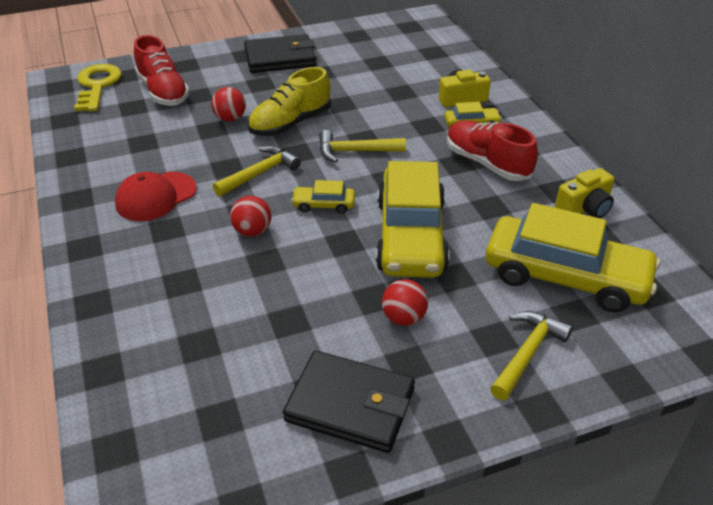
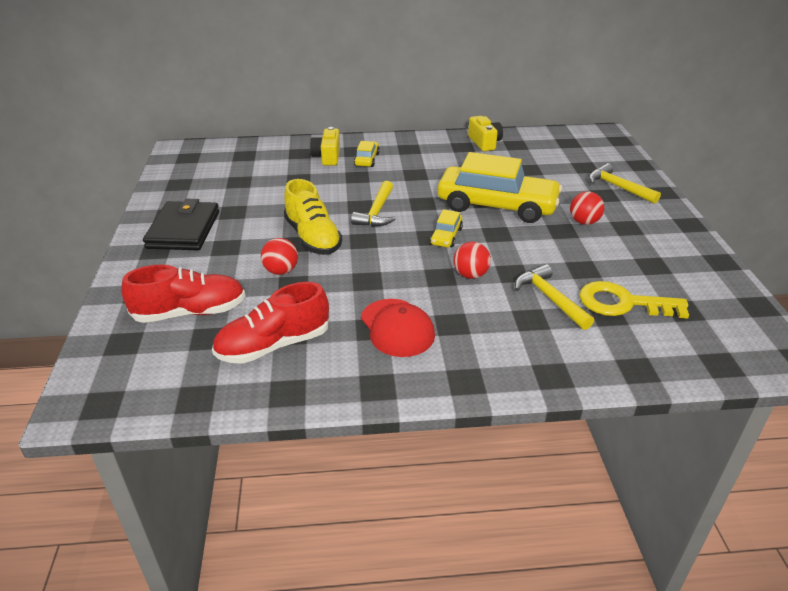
camera: 75 degrees left, 5 degrees down
(97, 85) = (130, 367): yellow key -> yellow key (623, 303)
(260, 173) = (386, 263): yellow hammer -> yellow hammer (550, 298)
(350, 404) = (665, 254): black wallet -> none
(487, 163) = (420, 163): red shoe -> red shoe (273, 345)
(565, 277) = (551, 162): yellow car -> none

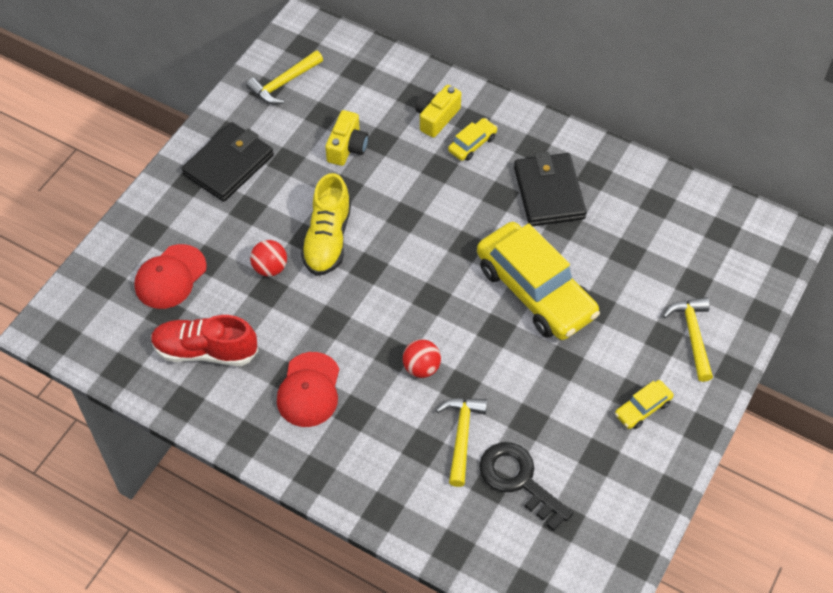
camera: 35 degrees right, 20 degrees up
(190, 312) = (170, 277): red shoe -> red cap
(376, 212) = (412, 235): yellow hammer -> yellow hammer (283, 83)
(445, 162) = (548, 193): none -> black wallet
(446, 236) = (446, 306): yellow car -> yellow car (642, 408)
(484, 143) = (625, 181): yellow camera -> yellow camera (347, 147)
(584, 222) = (597, 364): red ball -> none
(623, 303) = (519, 480): yellow key -> black key

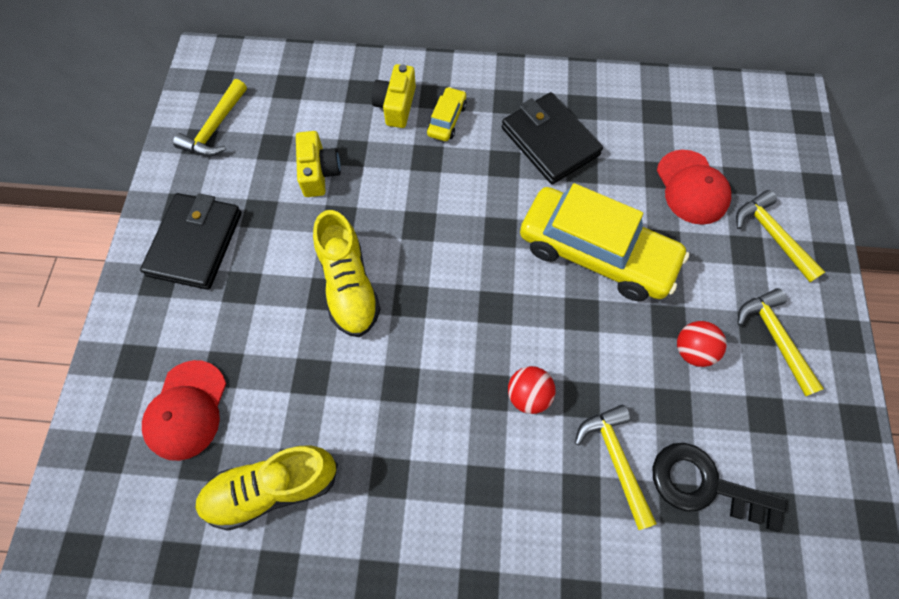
camera: 25 degrees left, 10 degrees up
(205, 351) = (272, 488): red shoe -> yellow shoe
(270, 268) = (300, 348): red ball -> red ball (692, 350)
(309, 390) = (418, 482): red cap -> red cap (692, 187)
(642, 408) = (775, 338): yellow car -> yellow hammer

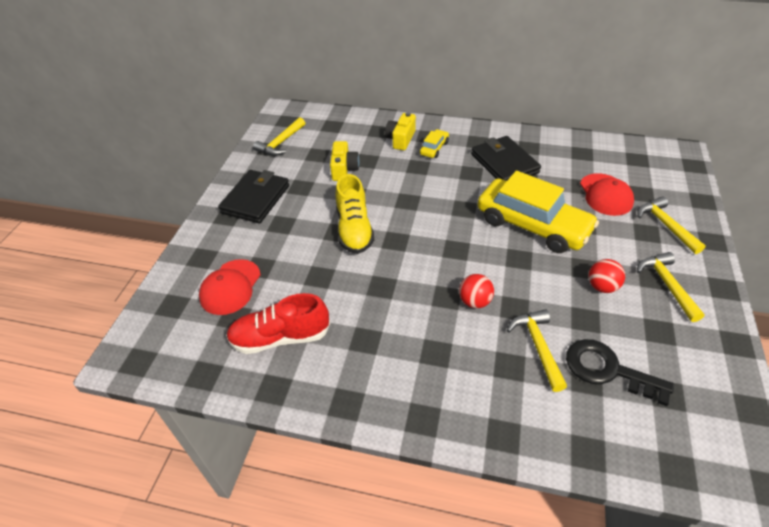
camera: 10 degrees right, 20 degrees down
(272, 488) = (280, 337): yellow shoe -> red shoe

